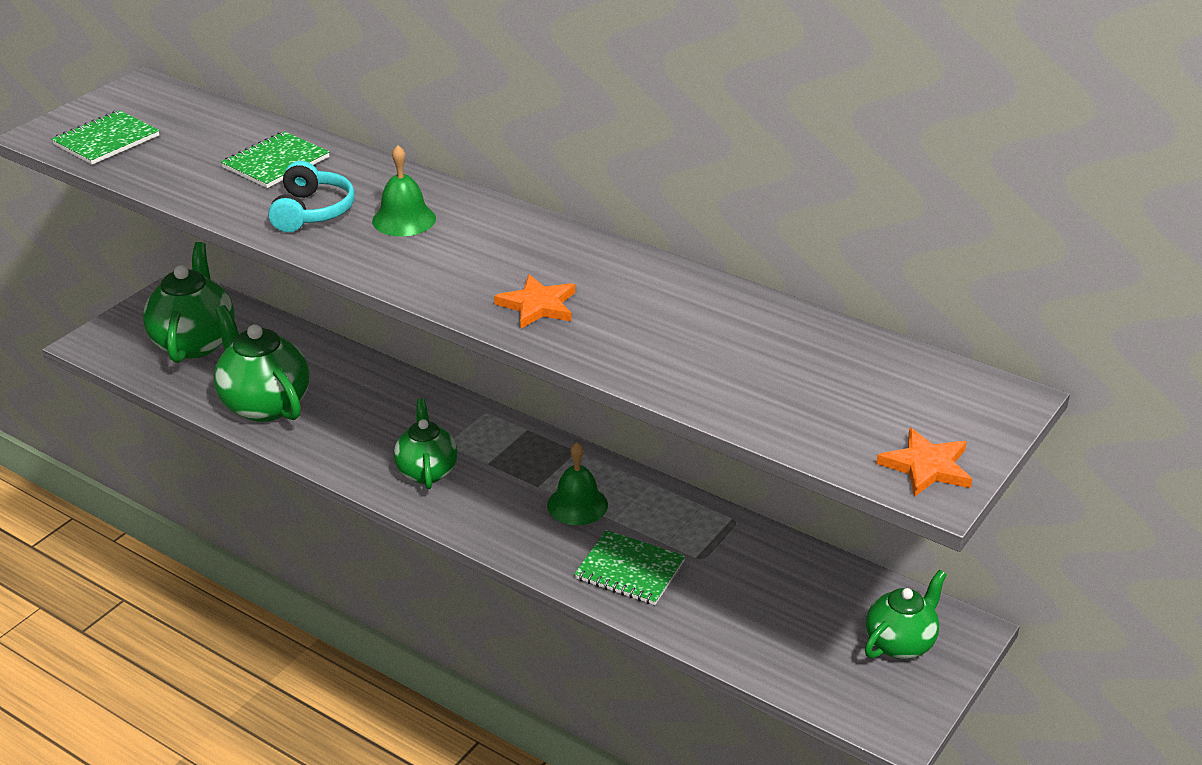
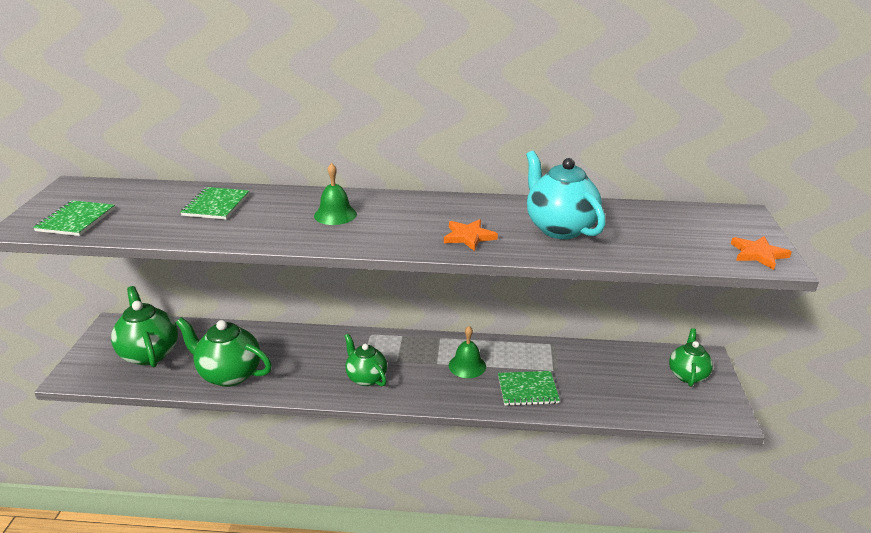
camera: 30 degrees left, 5 degrees down
(312, 212) = (271, 225): turquoise headphones -> none
(679, 331) = (559, 228): none -> turquoise teapot

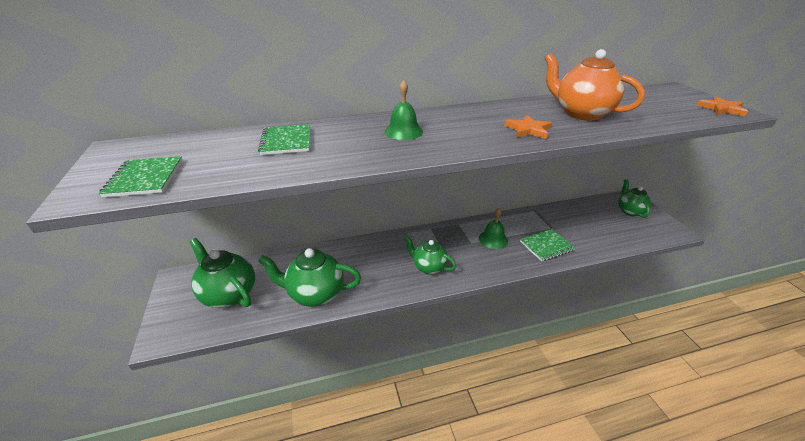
camera: 20 degrees left, 5 degrees up
(559, 228) = (581, 113): turquoise teapot -> orange teapot

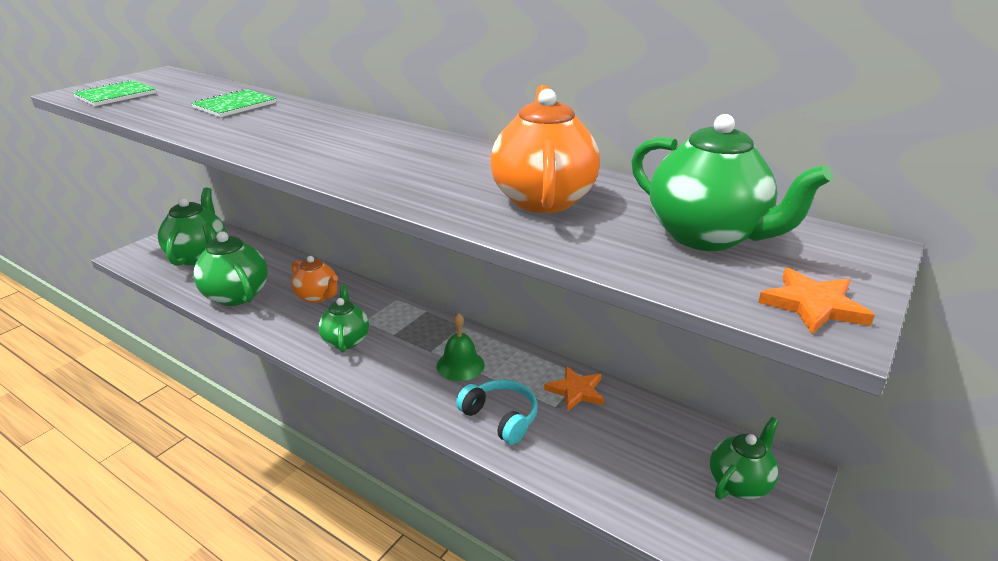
camera: 50 degrees right, 5 degrees down
(365, 260) = (317, 296): none -> orange teapot
(403, 131) = (320, 133): green bell -> none
(528, 130) = (418, 182): orange star -> orange star (576, 391)
(546, 246) = (500, 417): green notebook -> turquoise headphones
(650, 102) = (707, 236): none -> green teapot

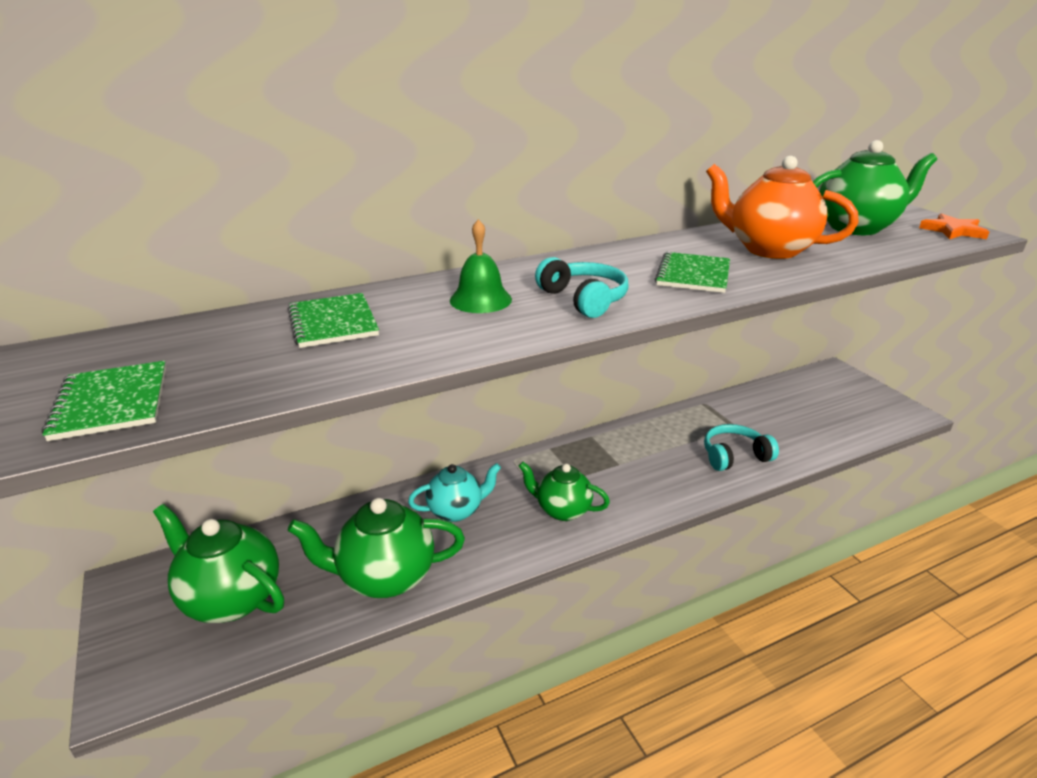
camera: 60 degrees left, 0 degrees up
(317, 296) = (456, 511): orange teapot -> turquoise teapot
(326, 152) = (584, 299): none -> turquoise headphones
(423, 178) = (693, 275): none -> green notebook
(460, 365) = (651, 454): green bell -> green bell (480, 299)
(576, 391) = (719, 413): orange star -> none
(739, 483) = (840, 390): green teapot -> none

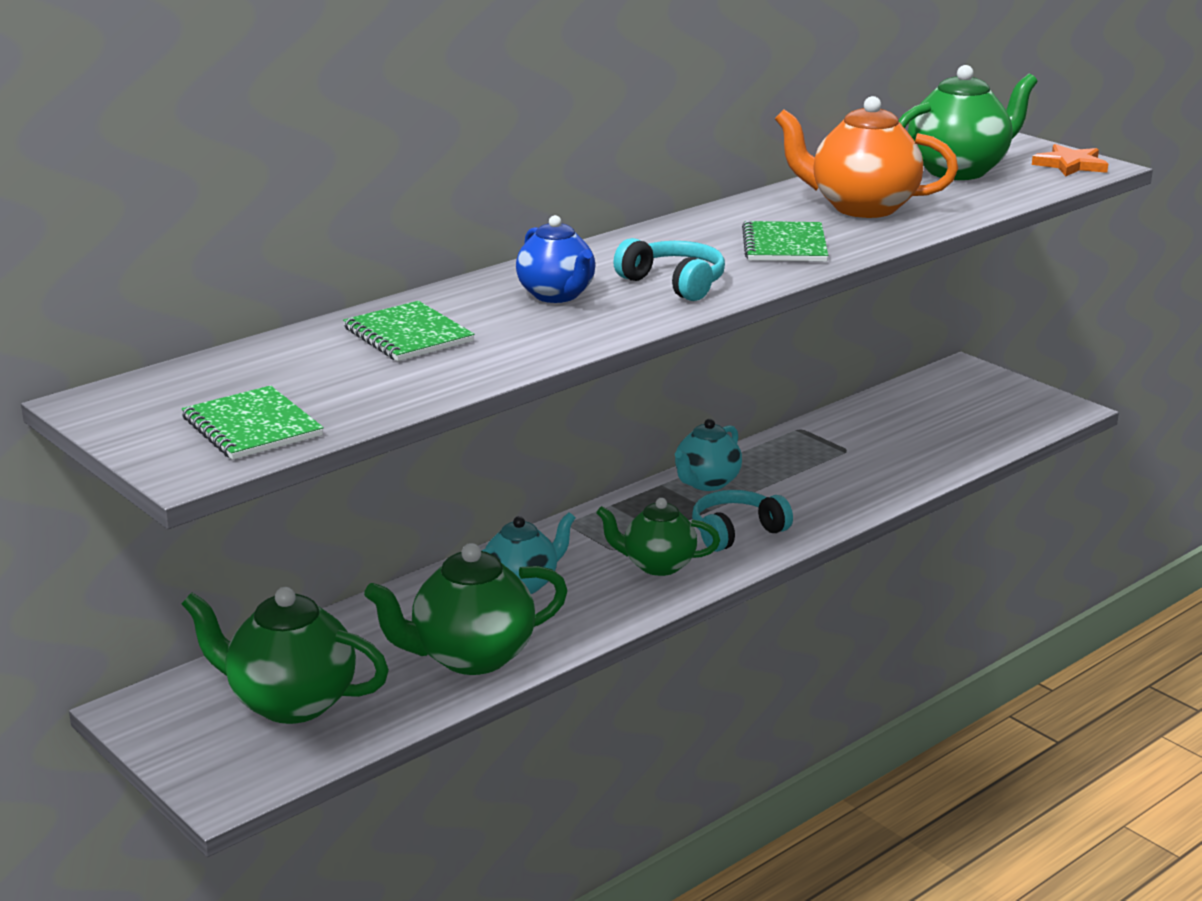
camera: 15 degrees left, 5 degrees down
(480, 299) = (557, 295): green bell -> blue teapot
(624, 440) = (706, 483): none -> turquoise teapot
(734, 456) = (854, 482): turquoise headphones -> turquoise headphones (736, 532)

